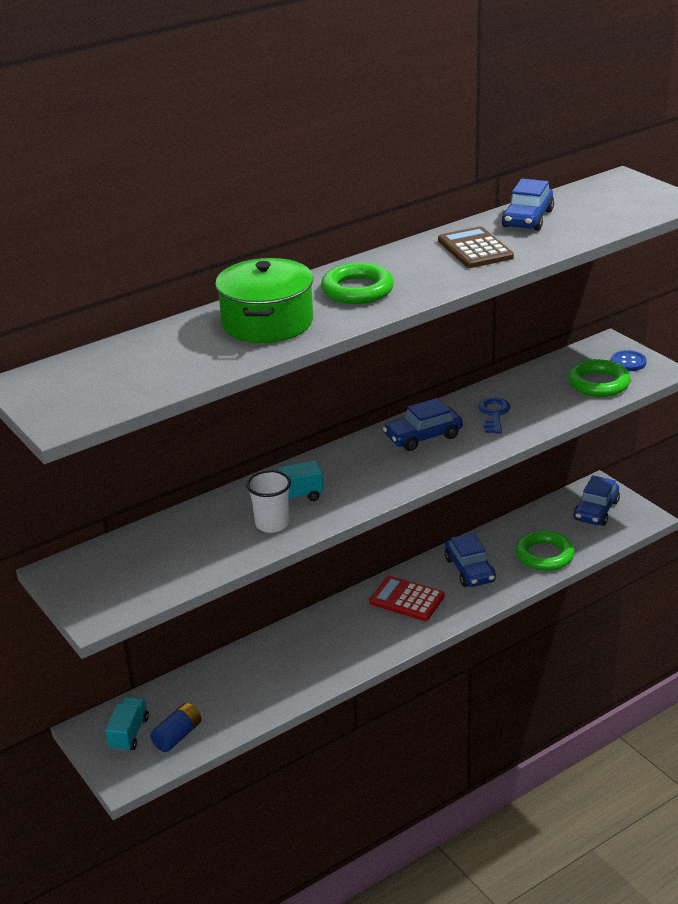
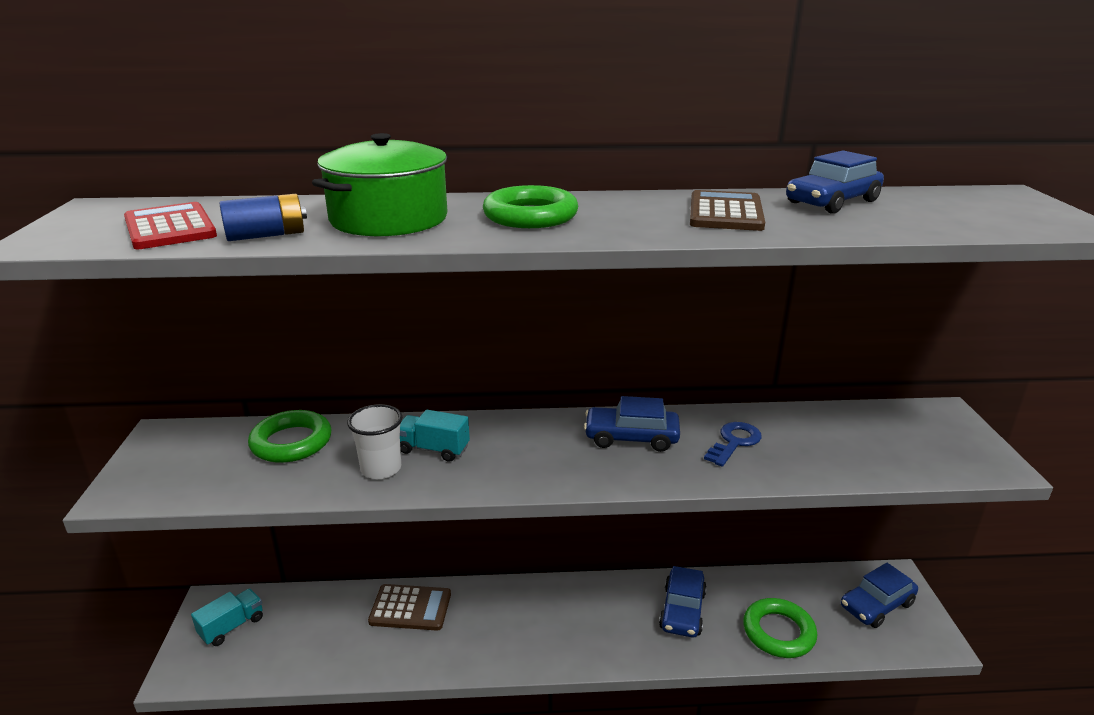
camera: 30 degrees right, 5 degrees down
(177, 736) = (262, 652): blue battery -> blue battery (267, 235)
(264, 657) = (410, 608): none -> brown calculator
(407, 599) = (592, 613): red calculator -> red calculator (170, 228)
(598, 383) = (896, 452): green ring -> green ring (291, 442)
(628, 362) = (956, 441): blue button -> none

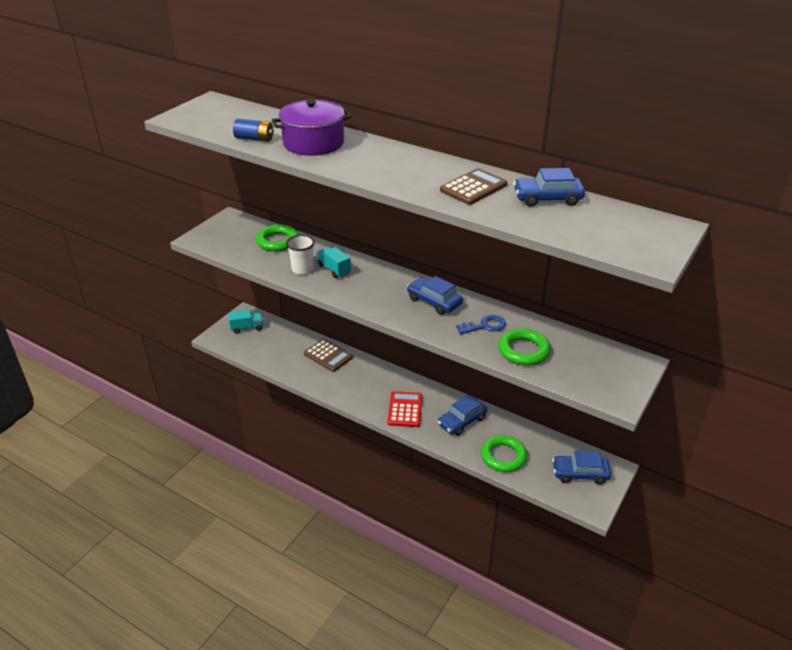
camera: 35 degrees right, 10 degrees up
(170, 228) = (225, 122): red calculator -> red calculator (405, 409)
(389, 219) = (313, 143): green pot -> purple pot
(530, 216) = (376, 160): green ring -> green ring (523, 351)

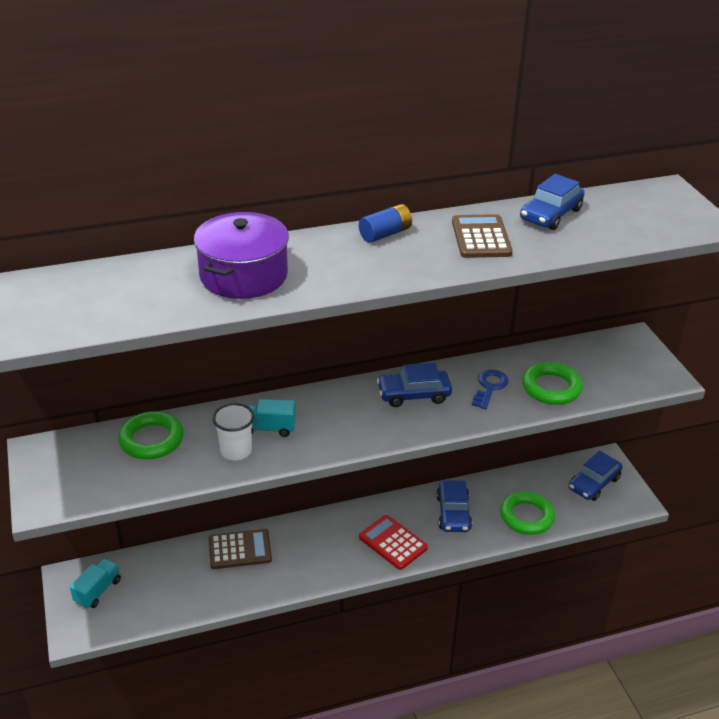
camera: 50 degrees left, 0 degrees up
(254, 139) = (167, 307): blue battery -> blue battery (385, 234)

